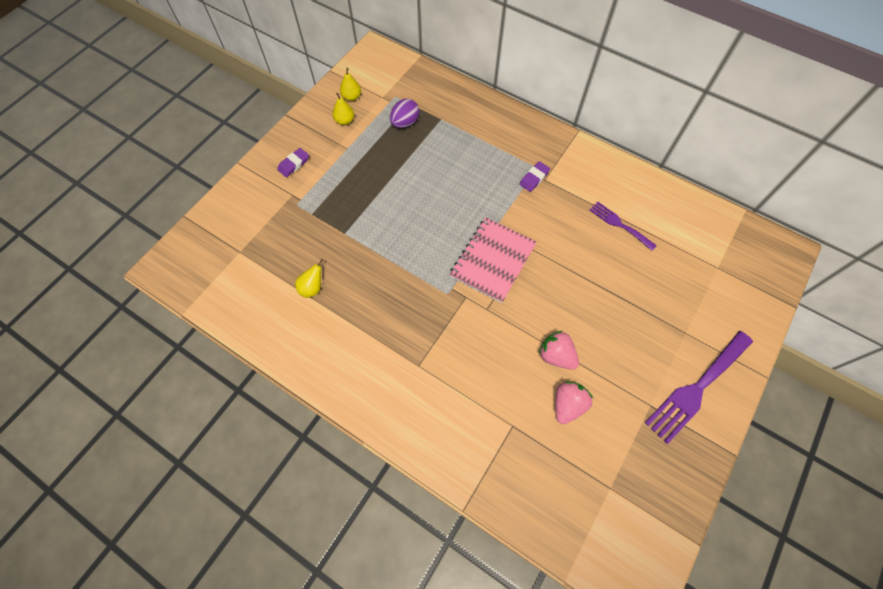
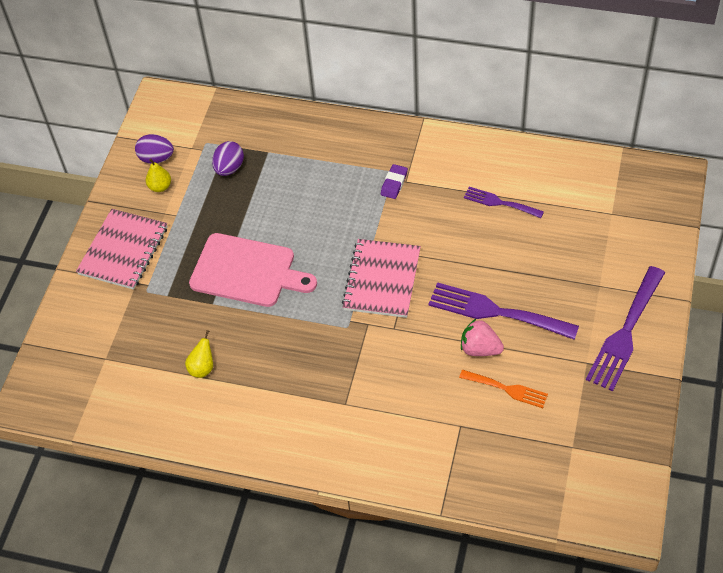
camera: 15 degrees left, 10 degrees down
(294, 164) = (123, 251): purple eraser -> pink notebook
(351, 97) = (156, 158): yellow pear -> purple egg
(384, 215) = (247, 271): none -> pink cutting board
(568, 405) = (507, 389): pink strawberry -> orange fork
(582, 325) = (495, 312): none -> purple fork

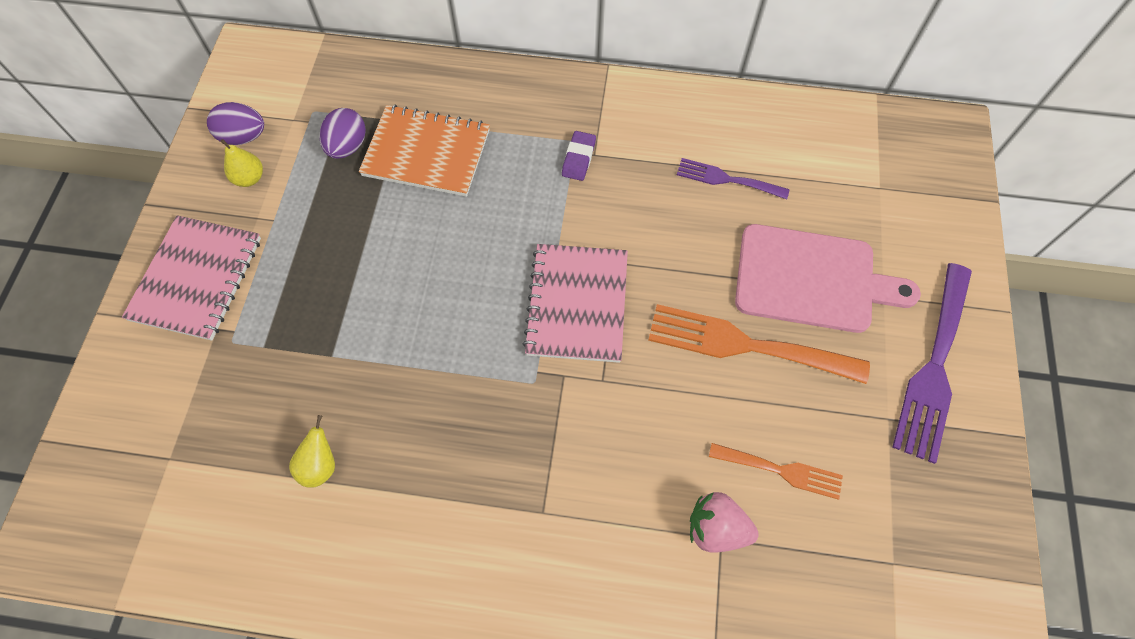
camera: 10 degrees left, 10 degrees up
(247, 271) = (381, 301): pink cutting board -> pink cutting board (812, 279)
(285, 175) = (426, 153): none -> orange notebook
(480, 349) = (732, 406): pink strawberry -> pink strawberry (716, 528)
(495, 312) = (745, 345): purple fork -> orange fork

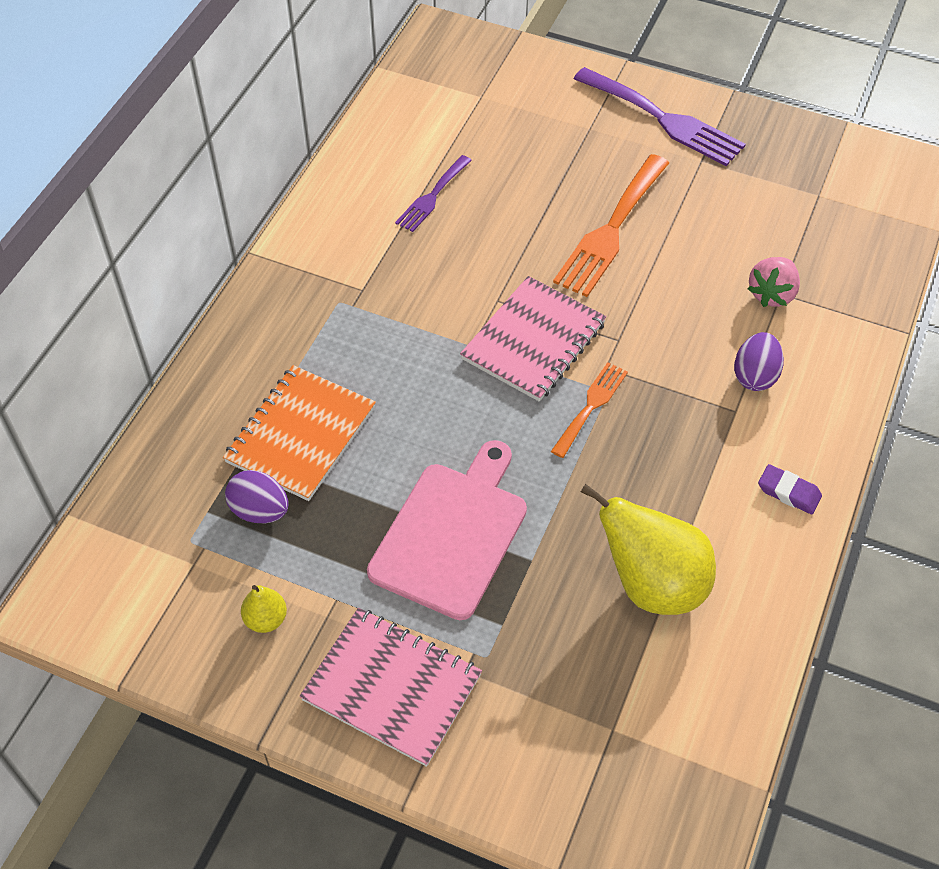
camera: 75 degrees left, 10 degrees down
(243, 137) = (198, 621): purple egg -> purple egg (755, 376)
(320, 465) = (652, 584): yellow pear -> yellow pear, size x2.17
(577, 304) = (533, 341): pink notebook -> pink notebook turned 75 degrees counterclockwise
(578, 158) = (362, 303): purple eraser -> purple eraser (788, 492)
(781, 471) = (731, 239): orange fork -> orange fork (591, 406)
(812, 279) = (559, 168): pink cutting board -> pink cutting board (452, 534)

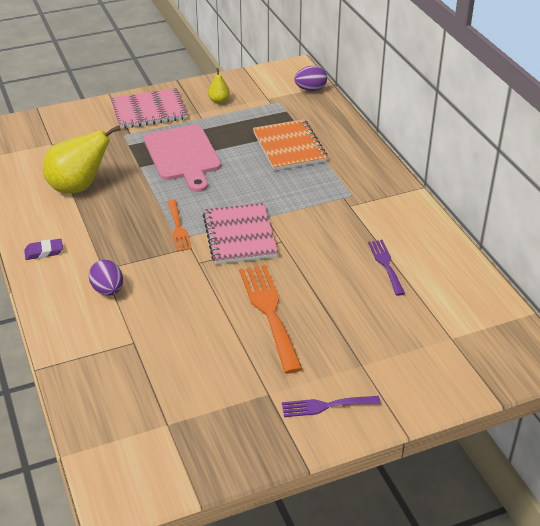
camera: 135 degrees right, 15 degrees down
(260, 511) = (267, 121): purple egg -> purple egg (310, 89)
(664, 119) = (326, 406): purple fork -> purple fork, size x0.57
(772, 294) = (138, 338): pink strawberry -> none

